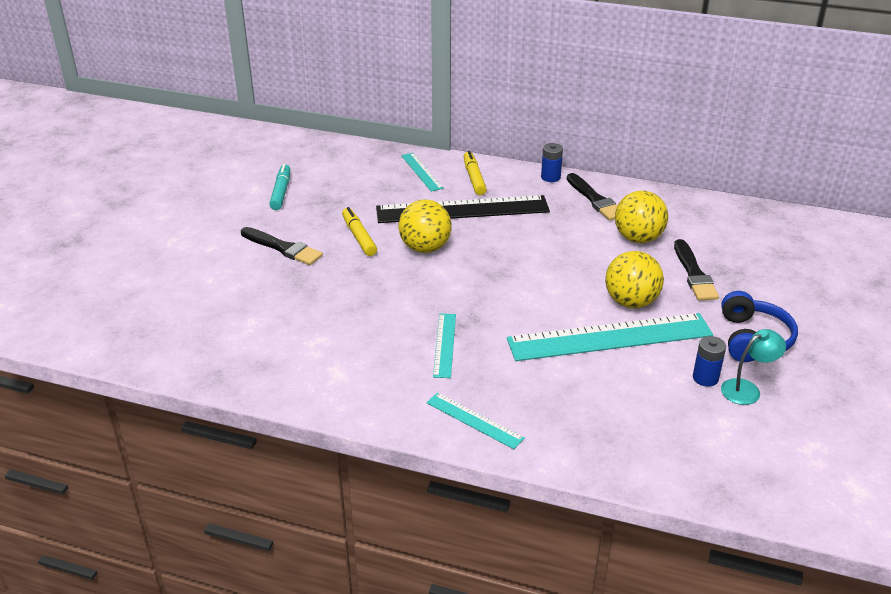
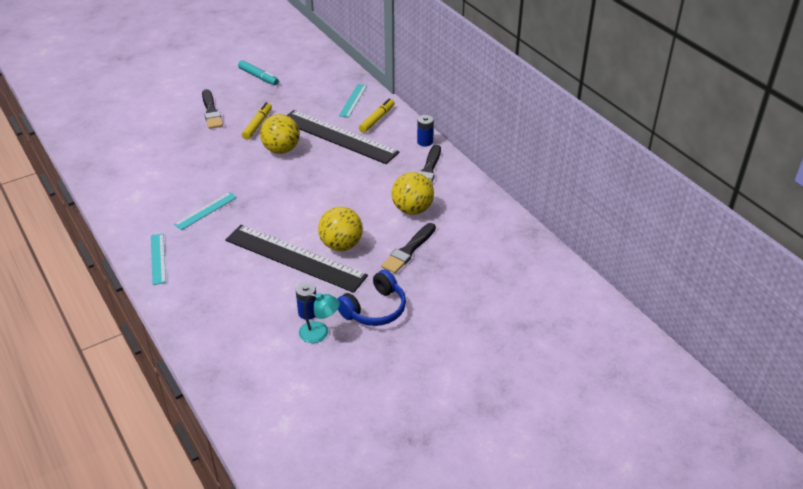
camera: 40 degrees right, 5 degrees up
(281, 192) = (258, 77): turquoise marker -> turquoise marker turned 90 degrees clockwise
(609, 337) = (295, 258): turquoise ruler -> black ruler

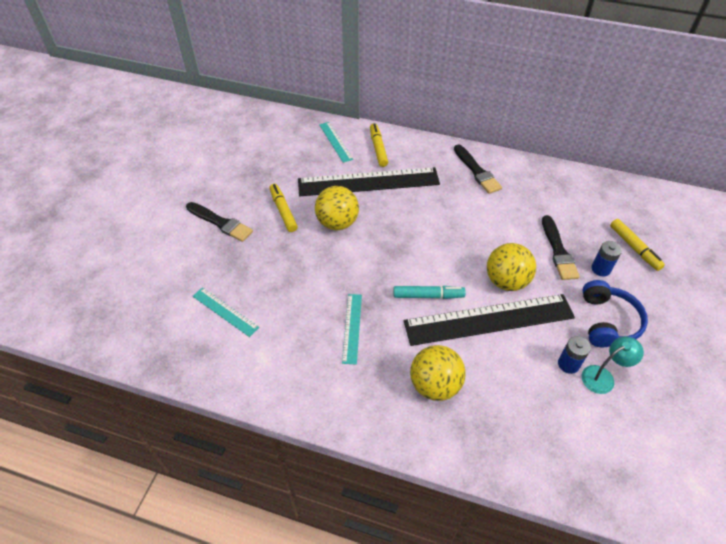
camera: 40 degrees left, 10 degrees up
(158, 258) = (376, 411): turquoise ruler -> turquoise ruler (225, 311)
(258, 77) = (220, 163): turquoise marker -> turquoise marker (428, 296)
(412, 209) = (512, 213): yellow ball -> yellow ball (435, 385)
(425, 142) = (440, 147): blue battery -> blue battery (600, 269)
(472, 283) = (634, 248): none -> yellow marker

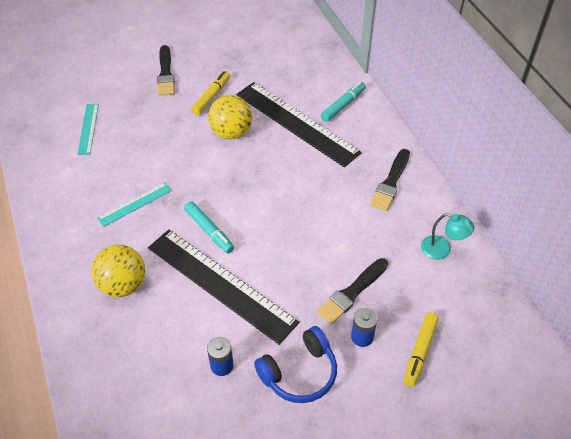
camera: 50 degrees right, 0 degrees up
(335, 141) = (320, 77): turquoise ruler -> none
(378, 148) = (343, 105): yellow marker -> turquoise marker
(506, 281) = (276, 273): yellow ball -> none
(603, 376) = (230, 399): turquoise lamp -> turquoise lamp (442, 250)

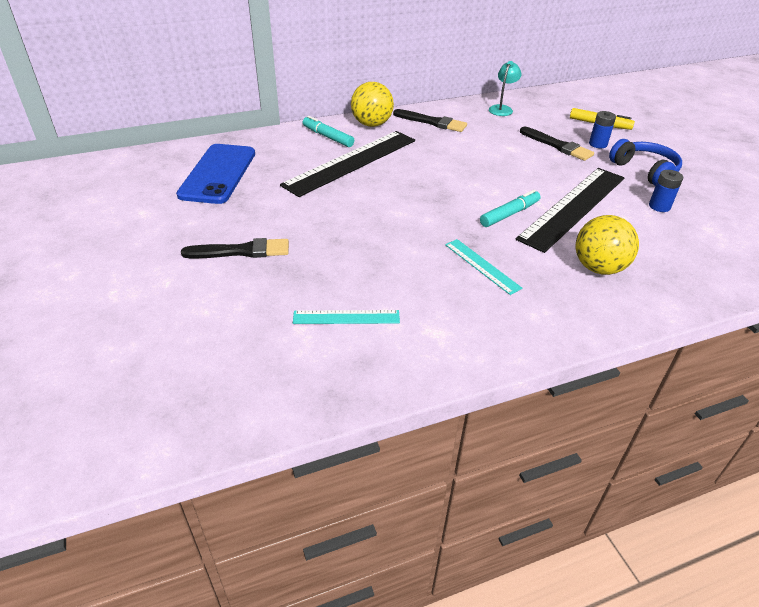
camera: 90 degrees left, 10 degrees down
(211, 96) = (297, 214): yellow marker -> none
(231, 133) = (363, 200): yellow ball -> yellow ball (372, 124)
(270, 48) = (218, 174): none -> blue phone

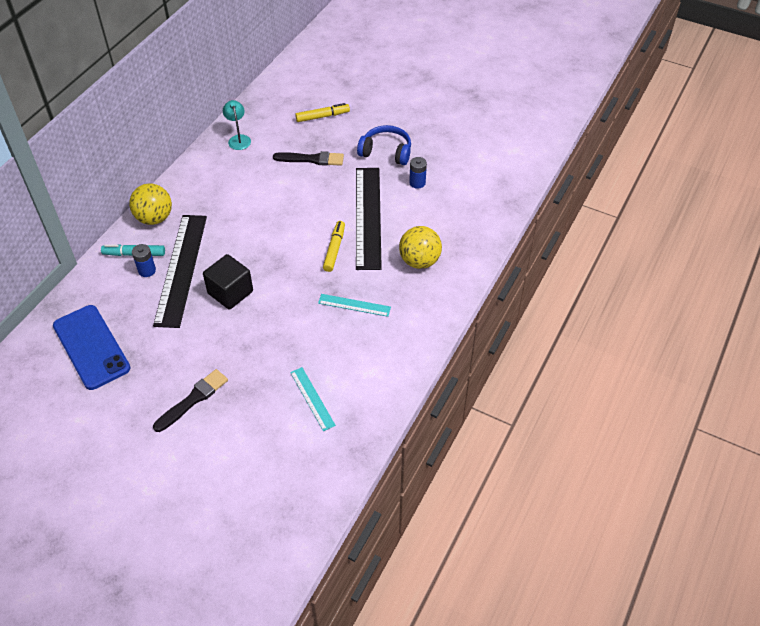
camera: 40 degrees left, 10 degrees up
(346, 317) = (312, 398): turquoise ruler -> turquoise ruler turned 75 degrees counterclockwise
(372, 196) = (230, 292): none -> black cube
(432, 122) = (199, 187): black brush -> none
(509, 214) = (334, 249): turquoise marker -> yellow marker
(598, 144) = (337, 141): blue battery -> blue battery (147, 270)

